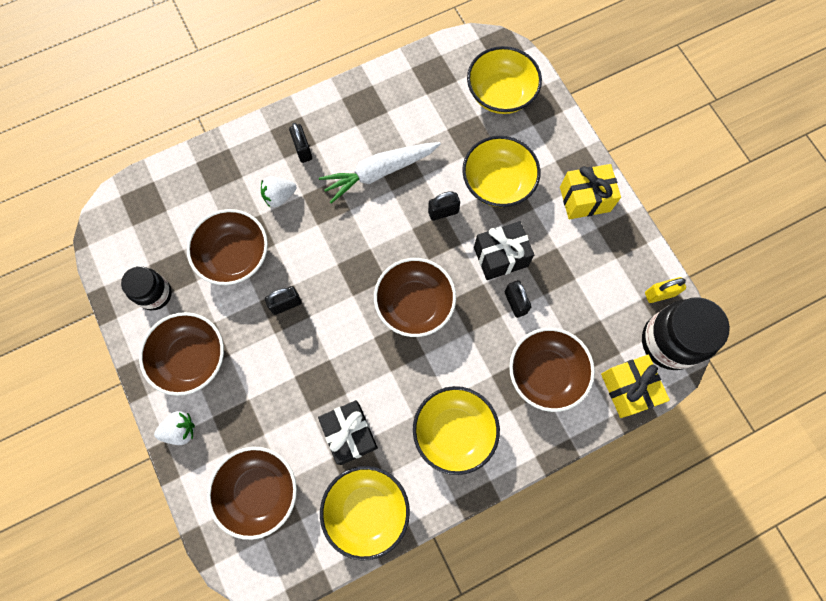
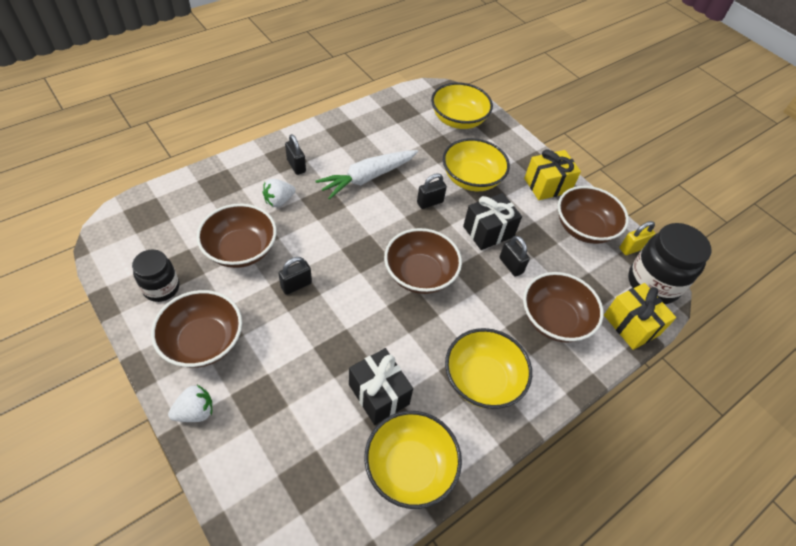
camera: 15 degrees left, 20 degrees down
(259, 491) = (289, 463): brown bowl -> brown bowl (584, 228)

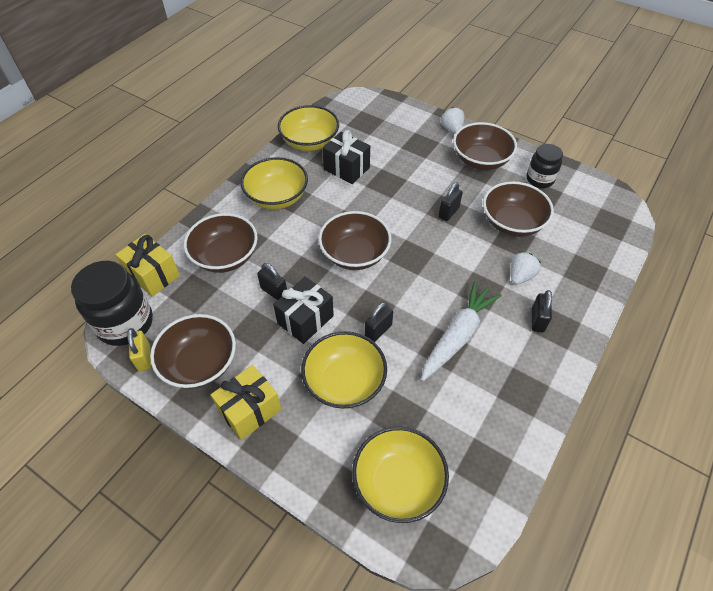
camera: 165 degrees right, 0 degrees up
(195, 412) = (452, 129): white strawberry -> white strawberry turned 120 degrees clockwise
(296, 166) = (537, 320): black padlock -> black padlock turned 60 degrees clockwise
(632, 248) = (144, 358): yellow padlock -> yellow padlock turned 60 degrees counterclockwise

